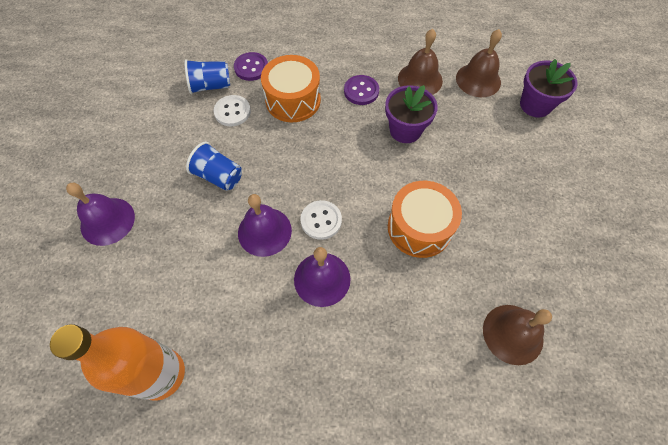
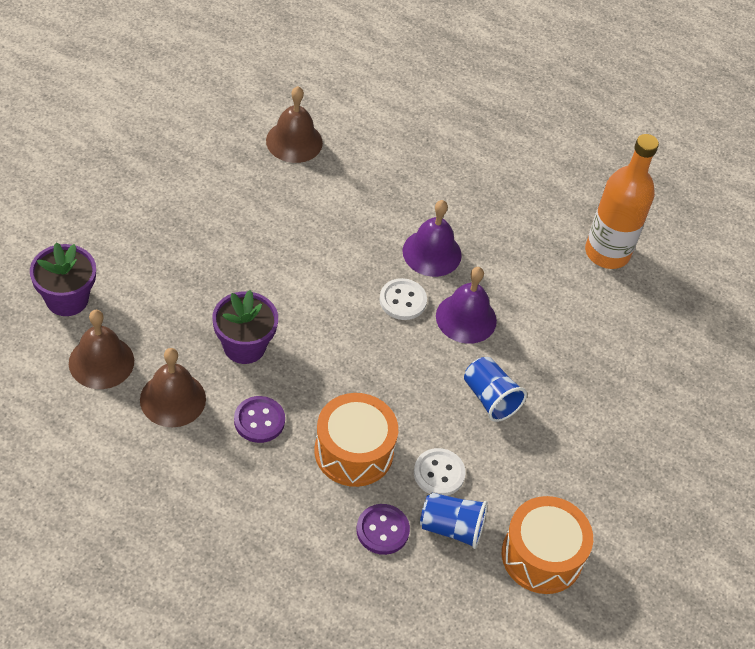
camera: 160 degrees left, 10 degrees down
(107, 221) = (629, 407): purple bell -> none
(419, 227) = (309, 248): orange drum -> orange drum (542, 556)

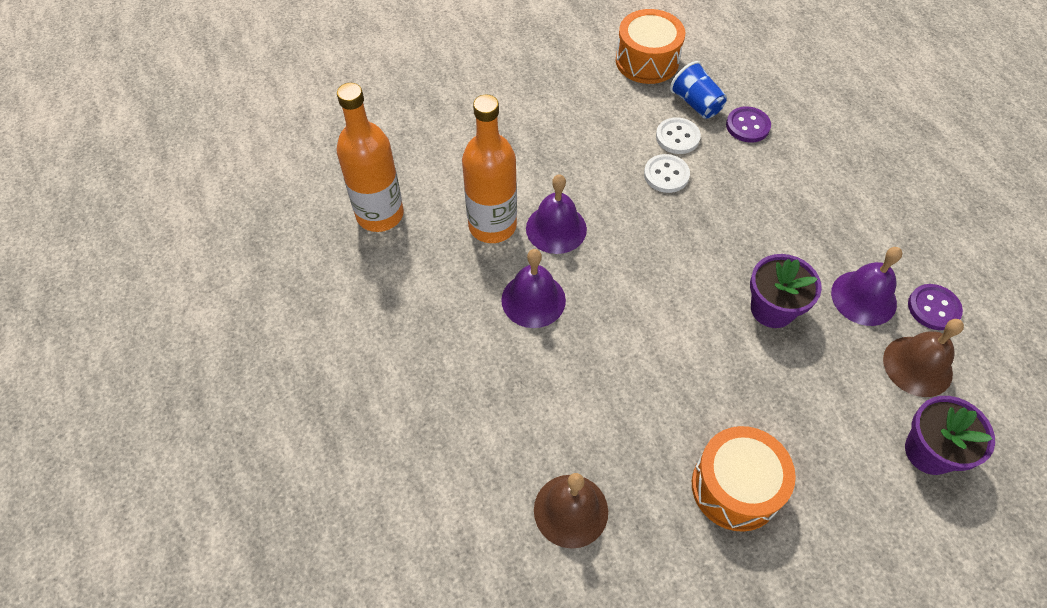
camera: 135 degrees left, 5 degrees up
(173, 399) = (863, 298): brown bell -> purple bell
(259, 420) = (796, 242): purple button -> purple button (933, 308)
(353, 451) = (732, 182): orange drum -> orange drum (735, 487)
(402, 300) = (598, 272): white button -> white button (666, 175)
(490, 398) = (593, 163): blue cup -> none
(516, 292) = (492, 225): none -> orange bottle

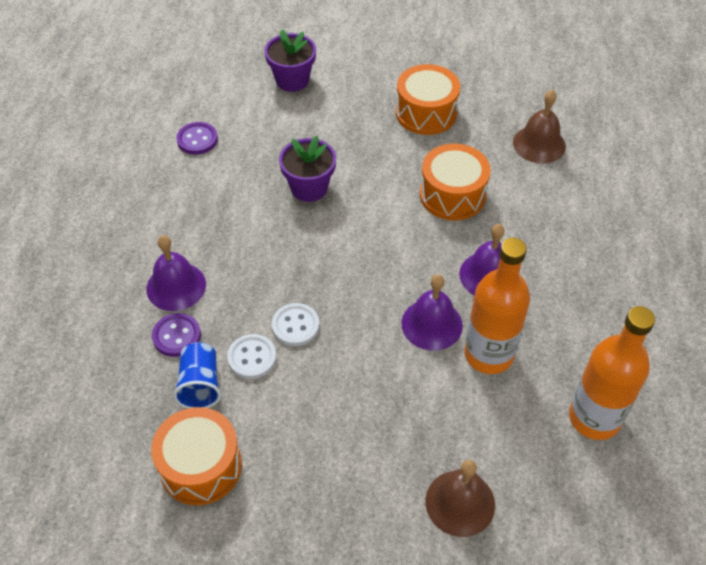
camera: 150 degrees left, 5 degrees down
(625, 377) = (452, 195): none -> orange drum
(863, 298) = (236, 166): purple bell -> purple bell (176, 286)
(917, 366) = (248, 117): brown bell -> brown bell (460, 503)

